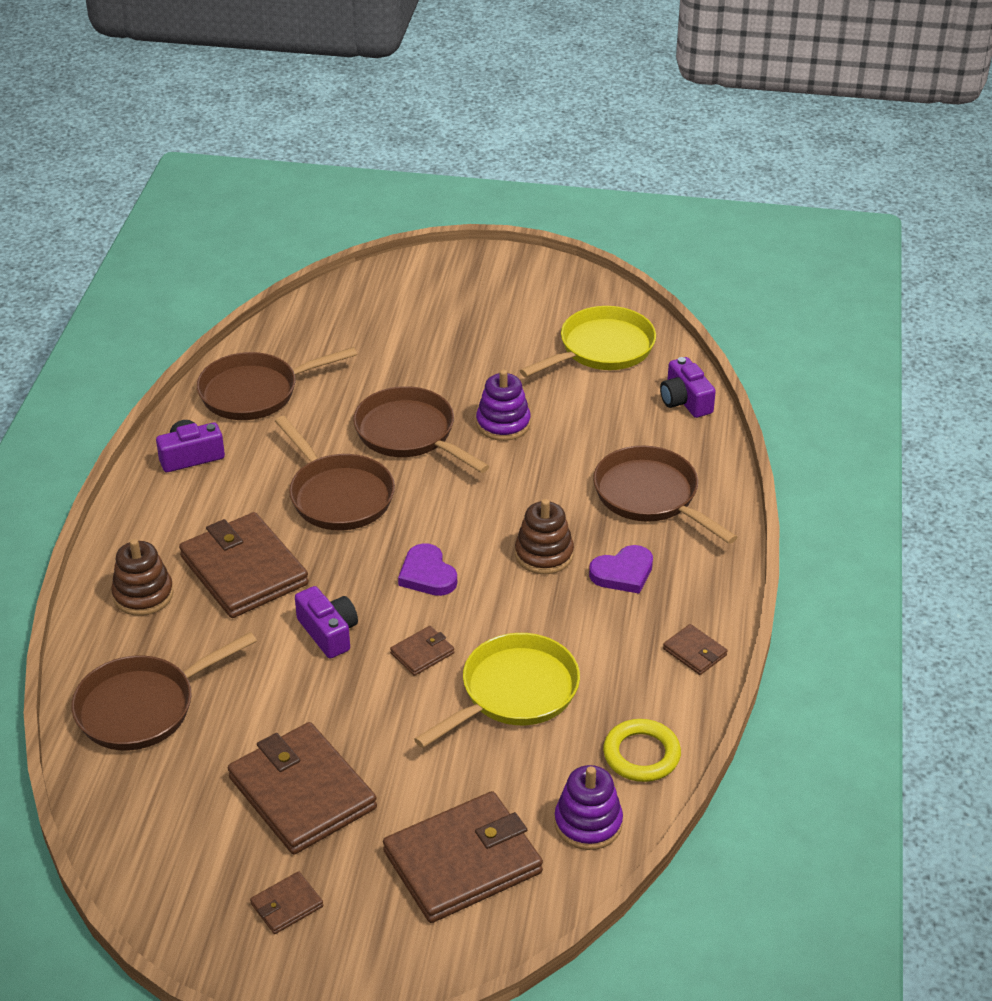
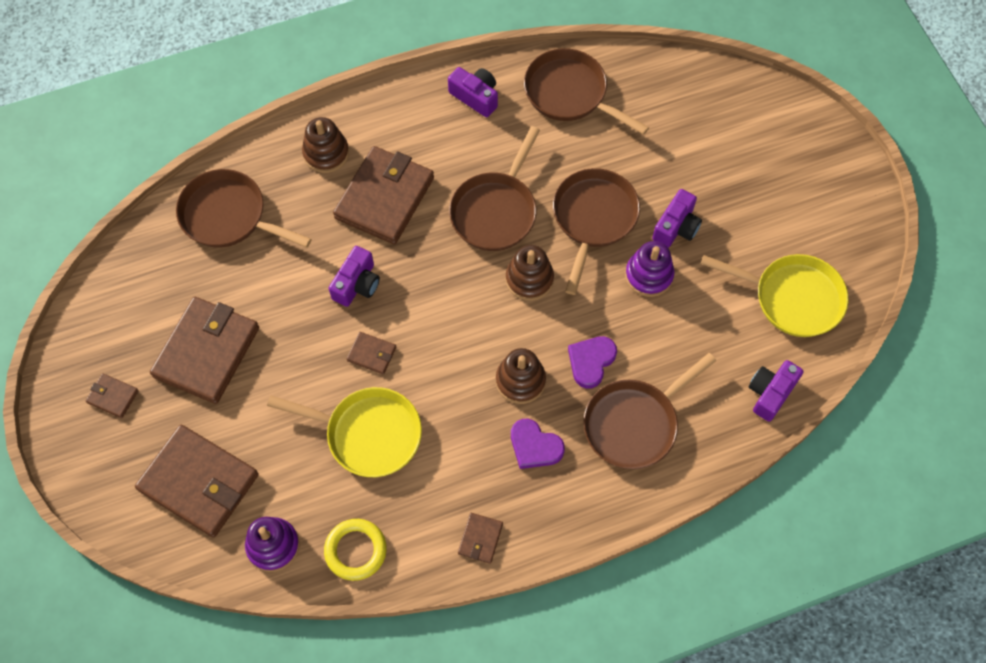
camera: 60 degrees right, 25 degrees up
(427, 574) = (451, 314): purple heart -> purple heart (591, 361)
(437, 503) = (529, 279): none -> brown stacking toy
(468, 386) = (676, 227): none -> purple camera
(650, 496) = (634, 423): brown pan -> brown pan turned 150 degrees counterclockwise

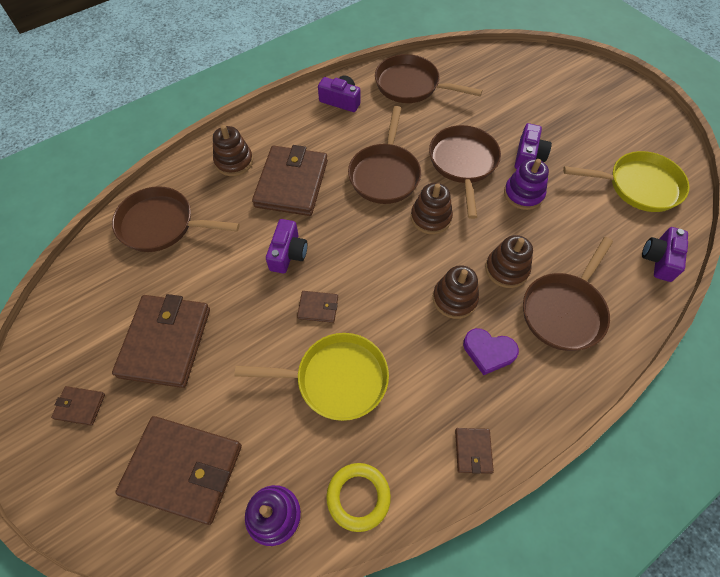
camera: 15 degrees left, 5 degrees down
(591, 361) = (506, 269): purple heart -> brown stacking toy

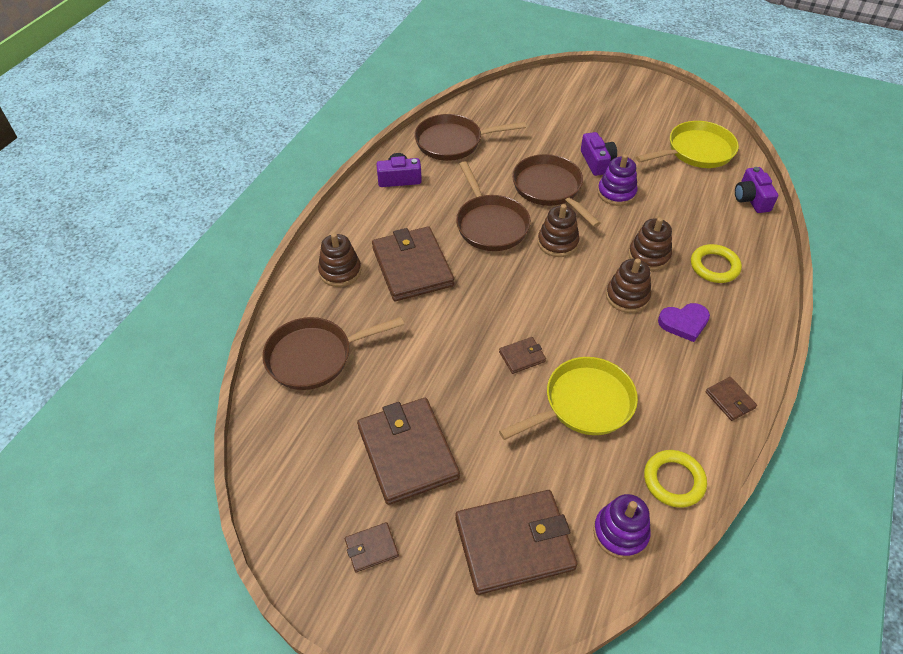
camera: 30 degrees left, 10 degrees down
(288, 253) = (458, 326): purple camera -> none
(564, 310) = (714, 266): brown pan -> yellow ring

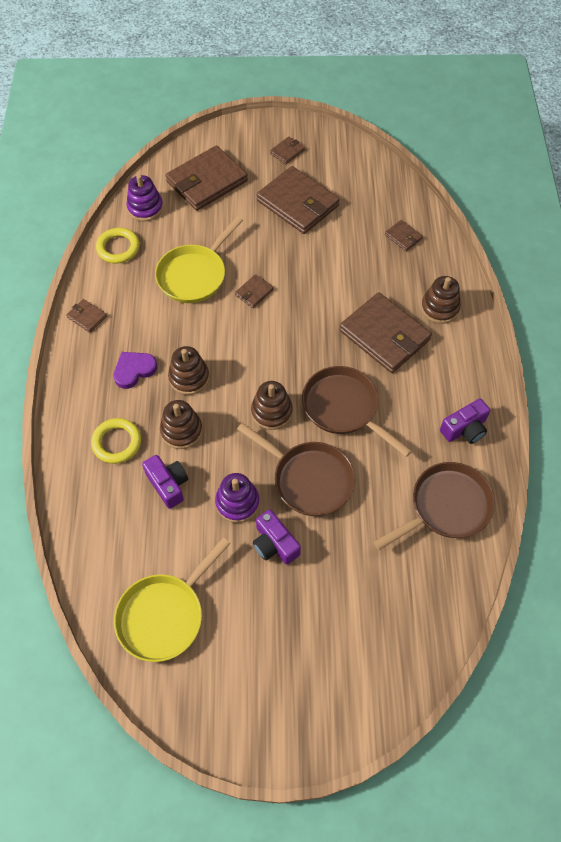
camera: 155 degrees right, 10 degrees up
(315, 357) = (403, 237): brown pan -> brown wallet
(751, 199) = (89, 555): purple camera -> purple camera (168, 484)

